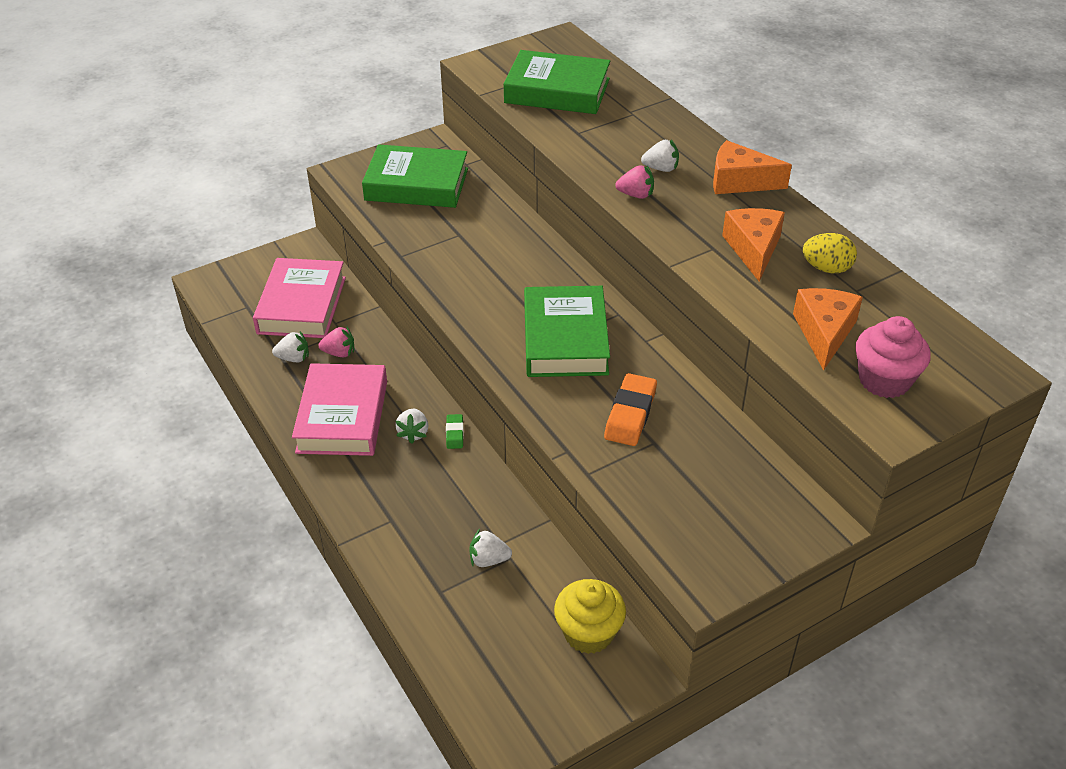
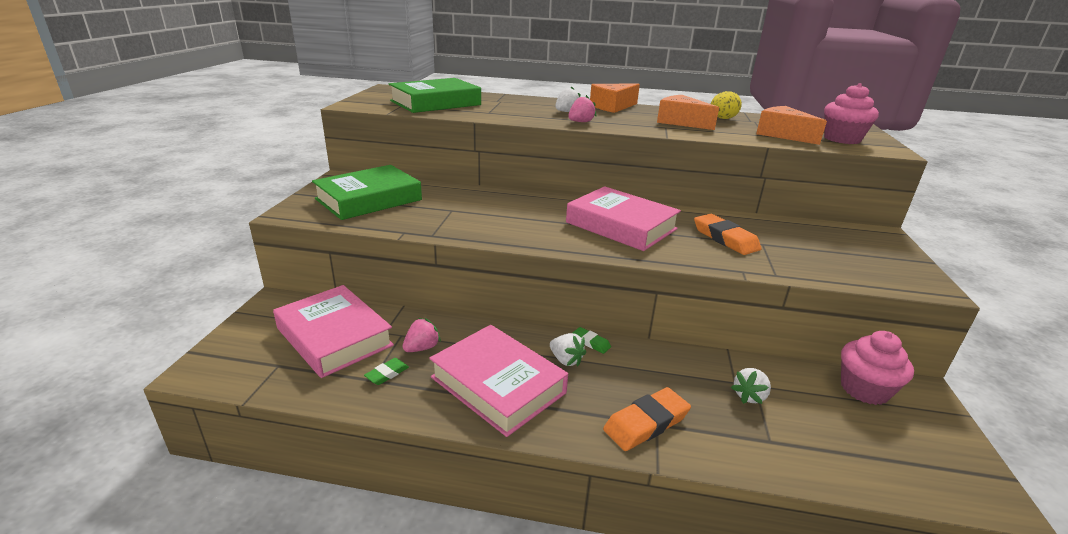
camera: 50 degrees left, 15 degrees down
(294, 358) = (387, 374): white strawberry -> green eraser
(386, 514) = (646, 423): none -> orange eraser
(565, 339) = (621, 226): green book -> pink book
(588, 633) = (864, 389): yellow cupcake -> pink cupcake

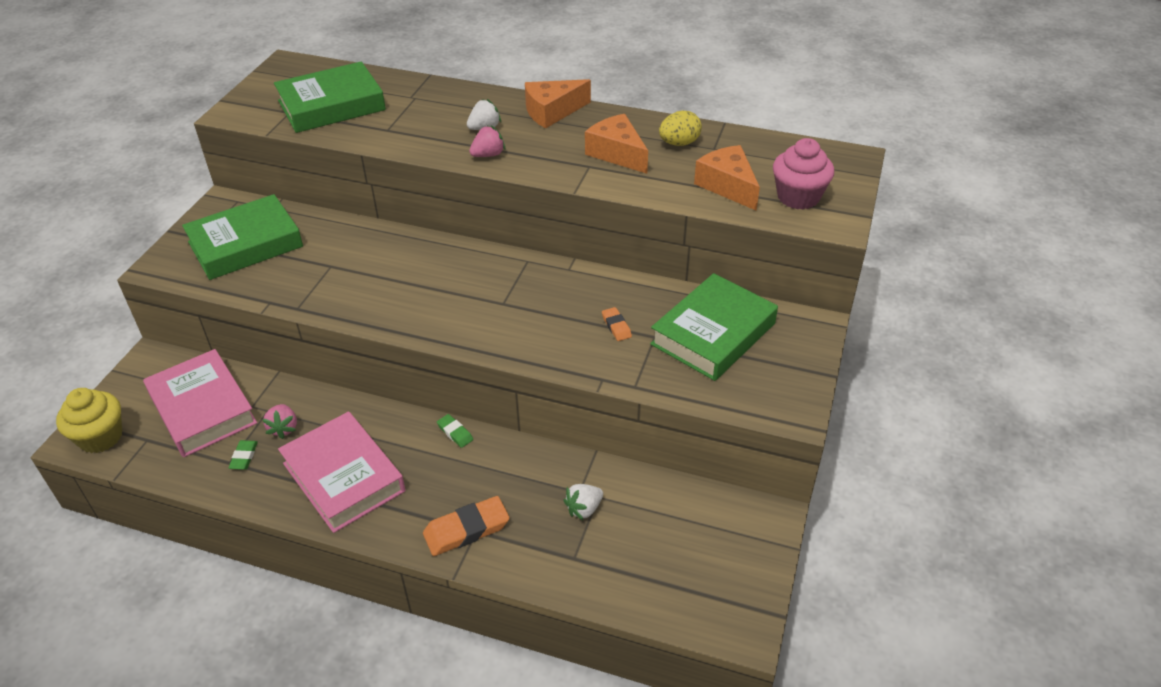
camera: 10 degrees right, 15 degrees up
(226, 366) = (100, 437): none -> yellow cupcake
(387, 374) = (244, 457): green eraser -> green eraser turned 45 degrees counterclockwise
(422, 348) = (283, 428): pink strawberry -> pink strawberry turned 120 degrees clockwise
(566, 360) = (420, 453): white strawberry -> none
(621, 226) = (508, 300): pink book -> none
(725, 238) = (616, 326): orange eraser -> orange eraser, size x0.53
(809, 241) = (713, 334): none -> green book
(864, 389) = (709, 510): pink cupcake -> none

